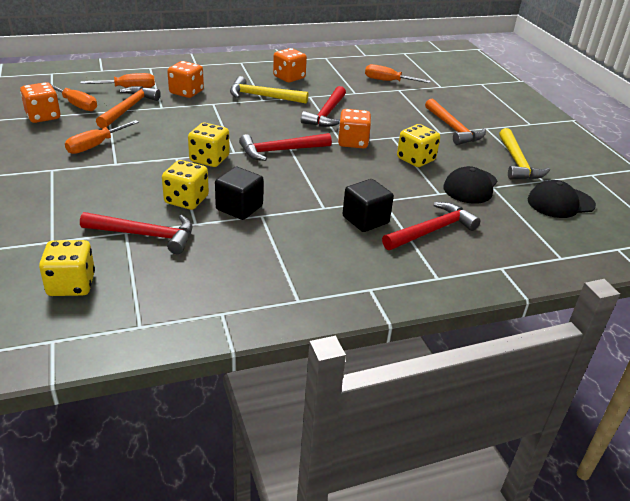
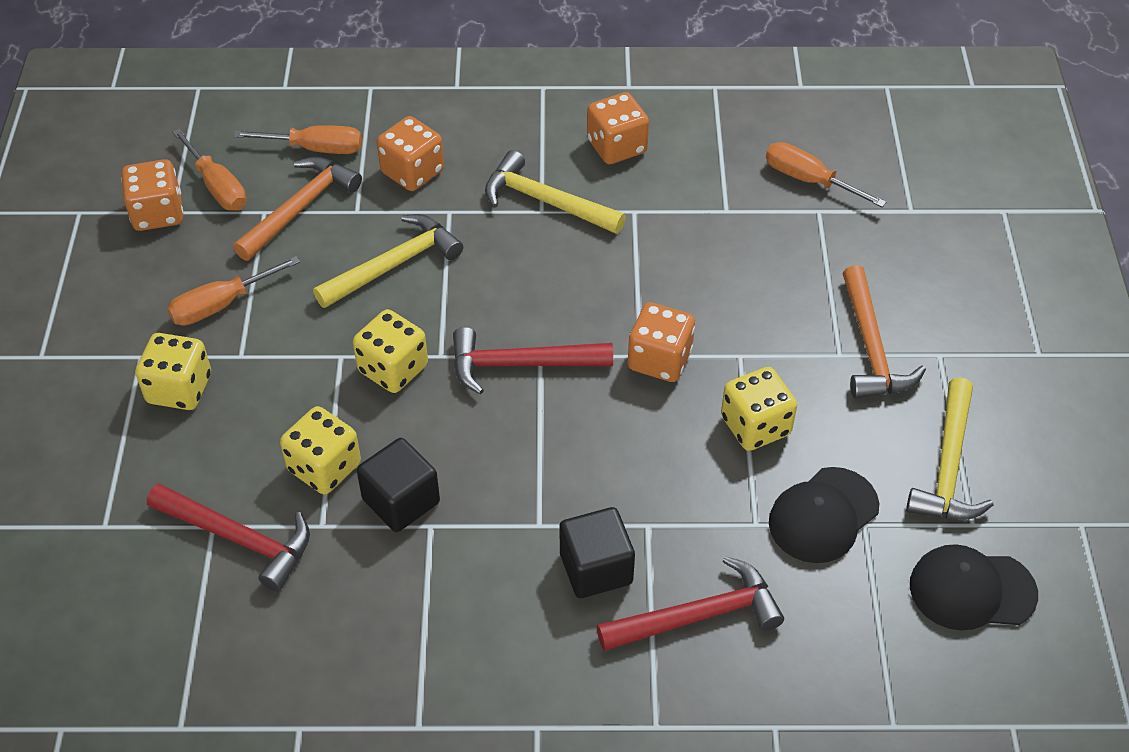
camera: 20 degrees right, 15 degrees up
(71, 285) = (110, 625): yellow dice -> yellow dice (179, 389)
(191, 123) = (394, 264): none -> yellow hammer
(327, 114) = (645, 270): red hammer -> none

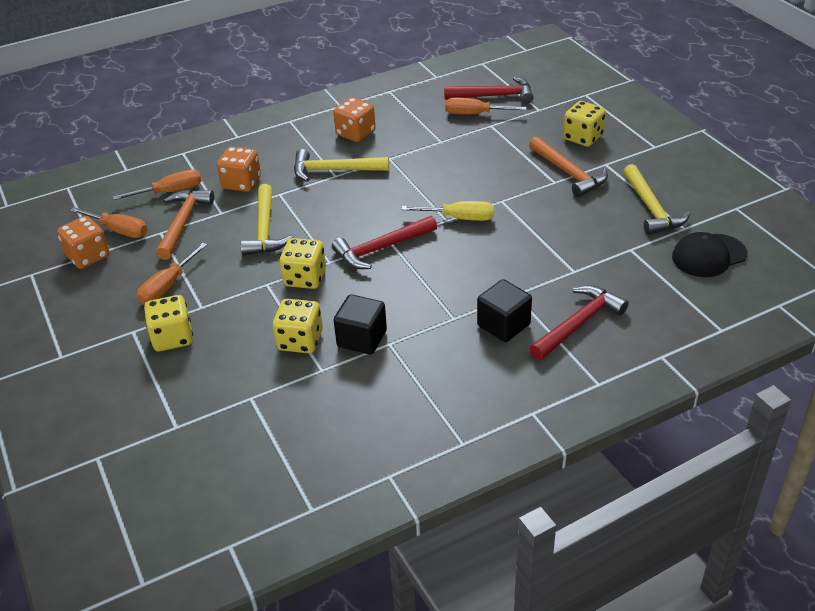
camera: 25 degrees left, 10 degrees down
(239, 538) = (273, 397): red hammer -> red hammer (494, 96)
(394, 264) = (265, 229): yellow hammer -> yellow hammer turned 150 degrees clockwise
(659, 360) = (459, 218): orange dice -> yellow screwdriver
(755, 426) = (537, 228): yellow dice -> yellow dice (583, 138)
(823, 515) = (606, 253): black cap -> none

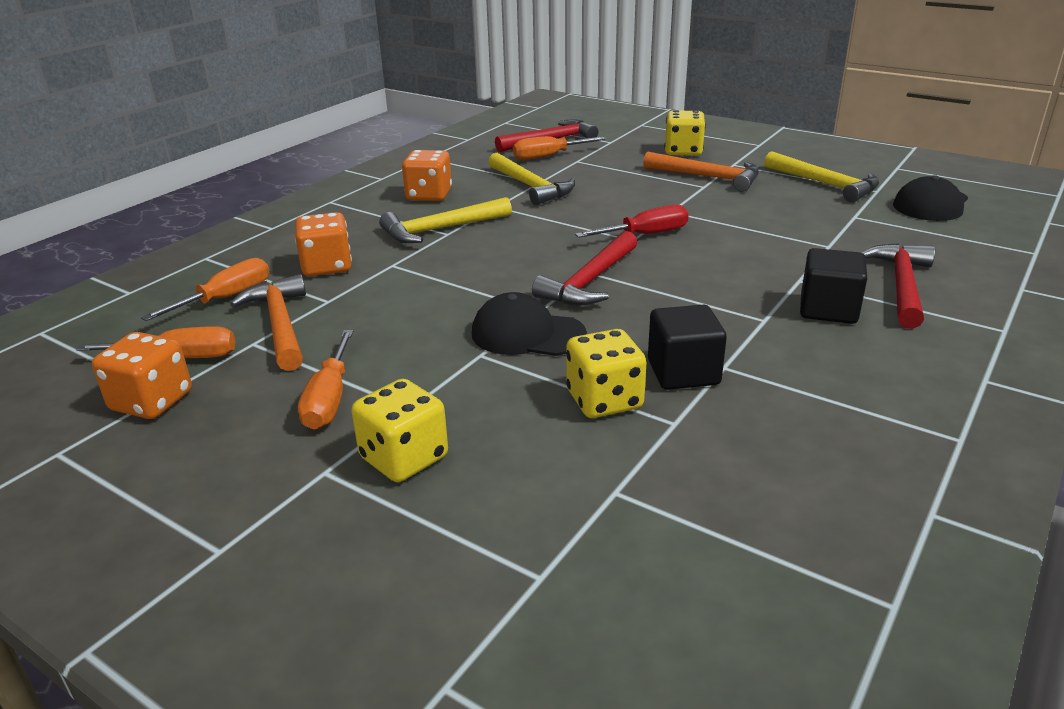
camera: 30 degrees left, 10 degrees down
(265, 229) = (412, 301): yellow hammer -> yellow hammer (531, 186)
(305, 278) = (527, 334): yellow dice -> black cap
(459, 218) = (645, 234): yellow screwdriver -> red screwdriver

